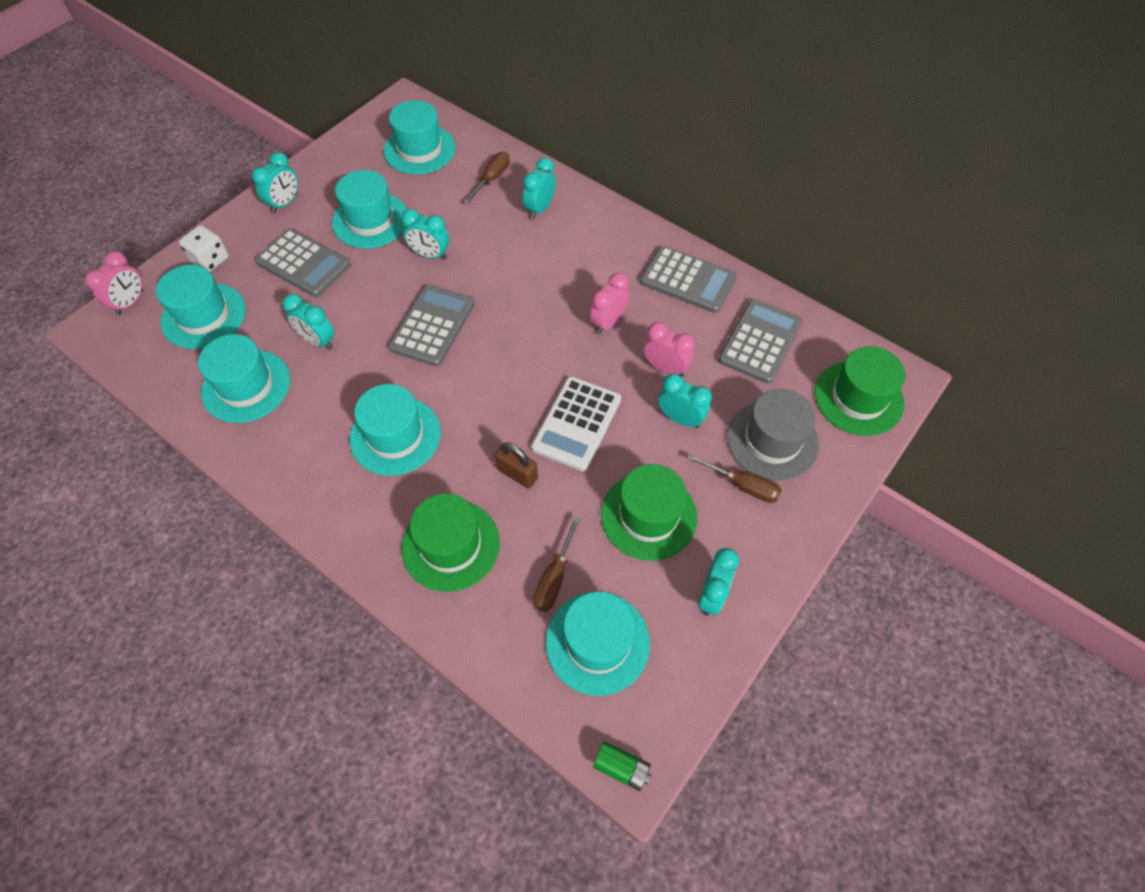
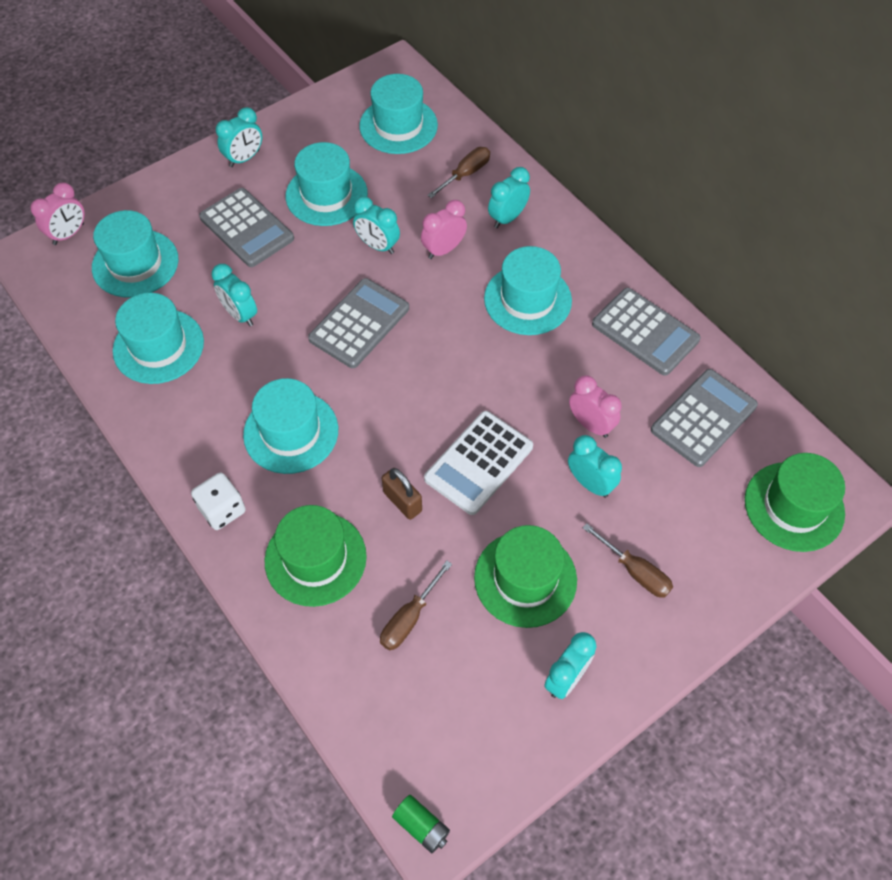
camera: 15 degrees right, 0 degrees up
(210, 260) = (156, 205): white dice -> white dice (222, 510)
(597, 642) = (434, 695): turquoise hat -> turquoise hat (527, 299)
(608, 322) = (544, 361): pink clock -> pink clock (443, 249)
(772, 440) = (682, 530): grey hat -> none

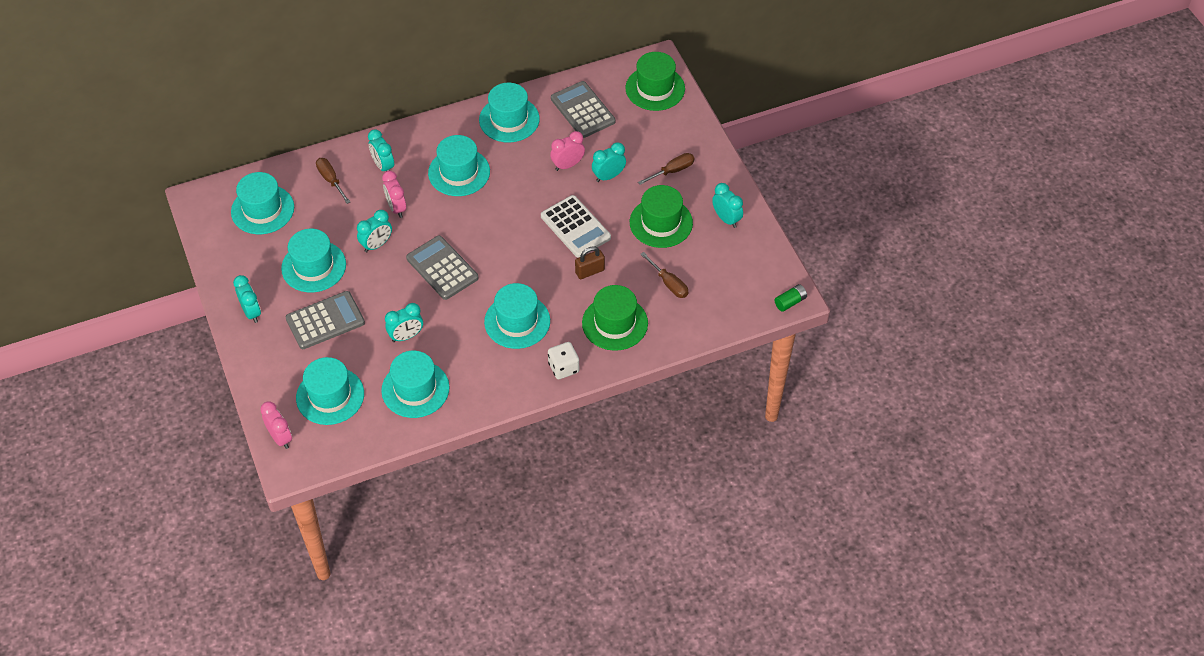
camera: 75 degrees left, 5 degrees down
(645, 332) = (509, 119): grey calculator -> turquoise hat

